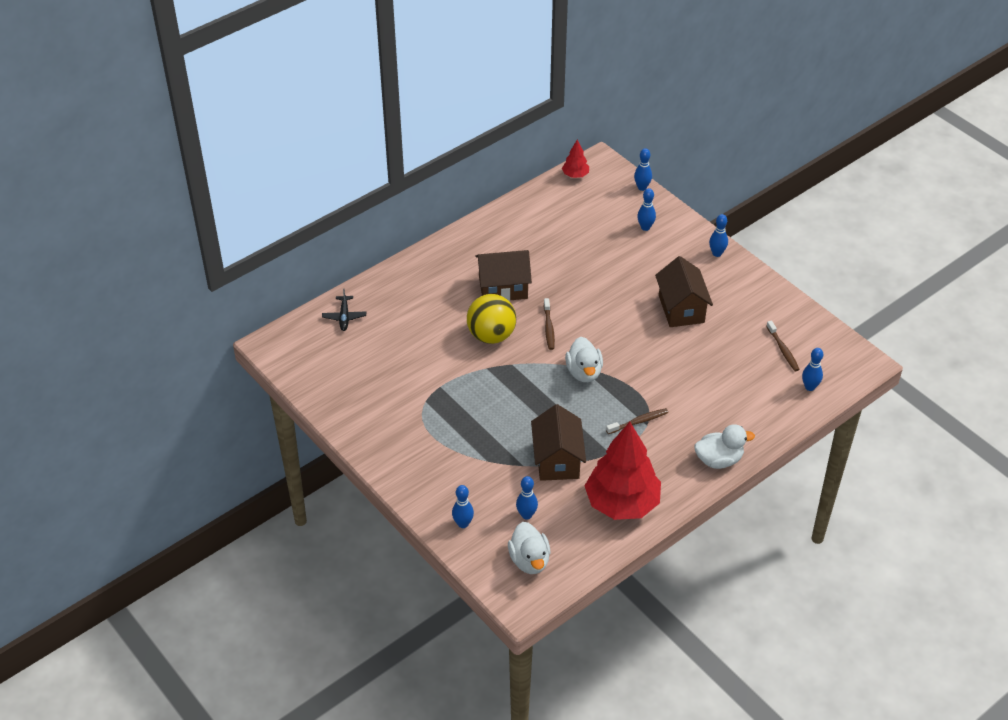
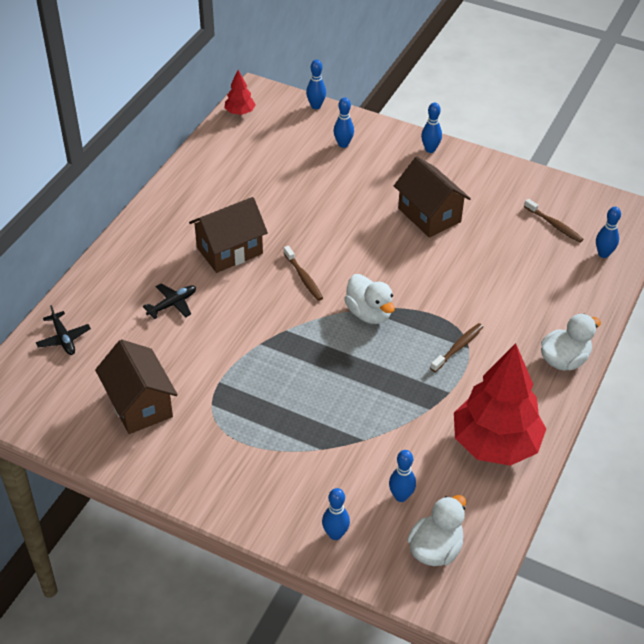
camera: 25 degrees left, 0 degrees up
(437, 317) = (172, 304): none -> black plane
(491, 335) = (245, 306): yellow ball -> none
(529, 560) = (435, 549): white duck -> white duck turned 105 degrees counterclockwise
(557, 460) = (398, 420): brown house -> brown house (139, 404)

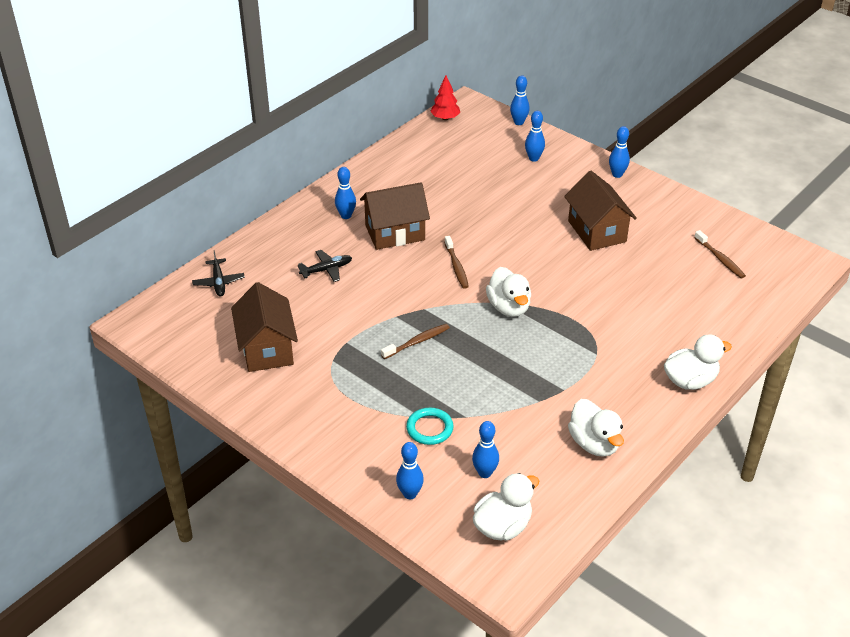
camera: 15 degrees right, 5 degrees down
(332, 460) = (429, 428): none -> turquoise ring
(458, 347) = (586, 352): brown toothbrush -> brown toothbrush (417, 342)
(495, 443) = (594, 443): red tree -> white duck
(603, 254) = (762, 292): blue bowling pin -> blue bowling pin (346, 216)

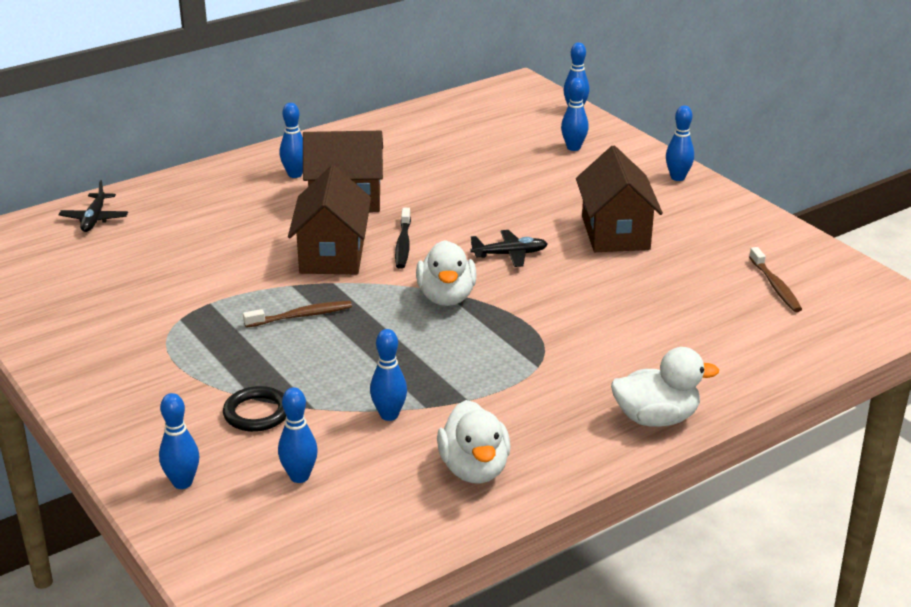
camera: 15 degrees right, 10 degrees down
(267, 349) = (106, 294): brown house -> brown house (332, 255)
(326, 270) = (234, 225): black plane -> black plane (510, 254)
(429, 428) = (257, 413): turquoise ring -> black ring
(445, 118) = (482, 95): red tree -> none
(456, 266) = (403, 244): brown toothbrush -> black toothbrush
(502, 526) = (285, 544): white duck -> none
(518, 412) = (389, 415): none -> blue bowling pin

